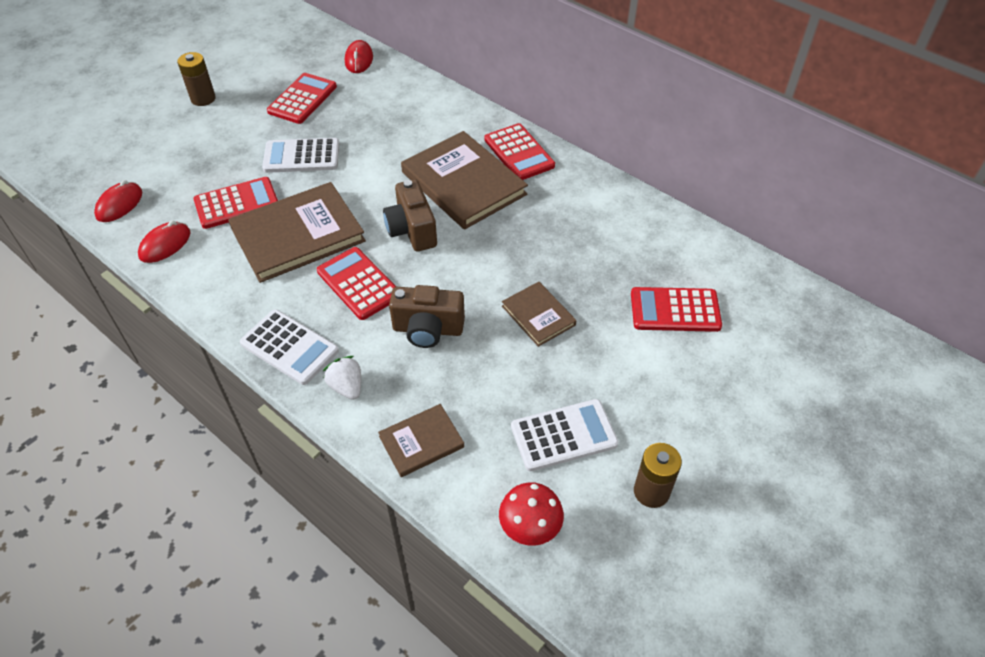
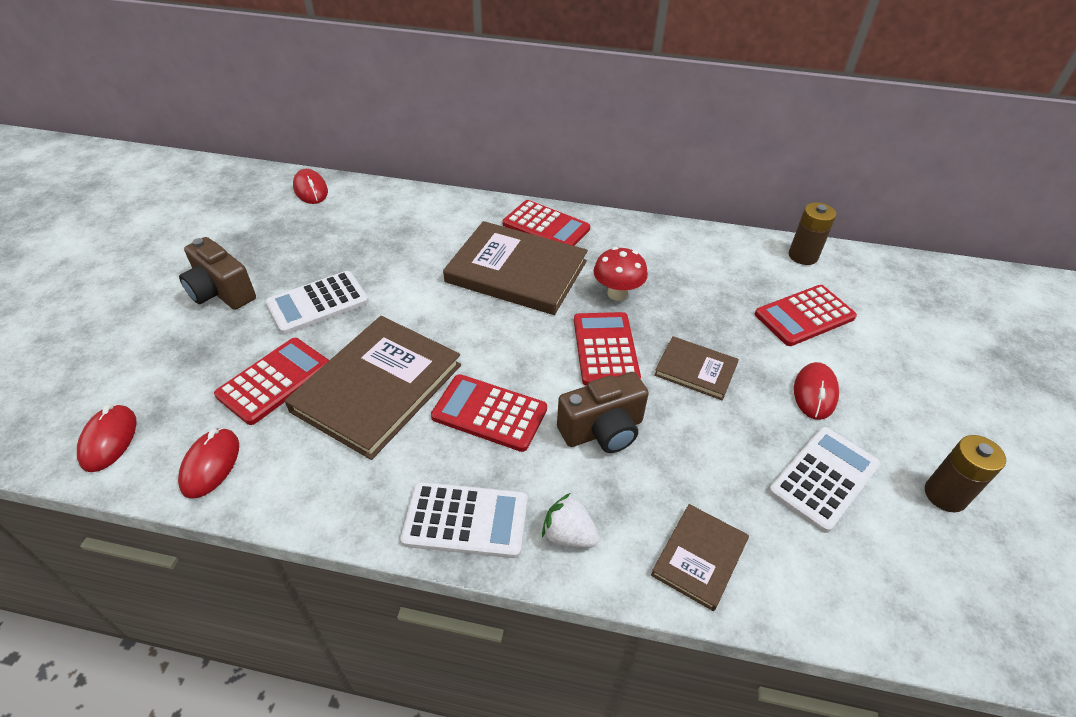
camera: 30 degrees left, 5 degrees down
(203, 98) = (146, 280): brown battery -> brown battery (803, 256)
(302, 99) = (274, 245): red calculator -> red calculator (605, 349)
(412, 230) = (502, 335): brown camera -> brown camera (221, 292)
(530, 529) = (884, 596): red mushroom -> red mushroom (617, 293)
(620, 373) = (815, 393): none -> red mouse

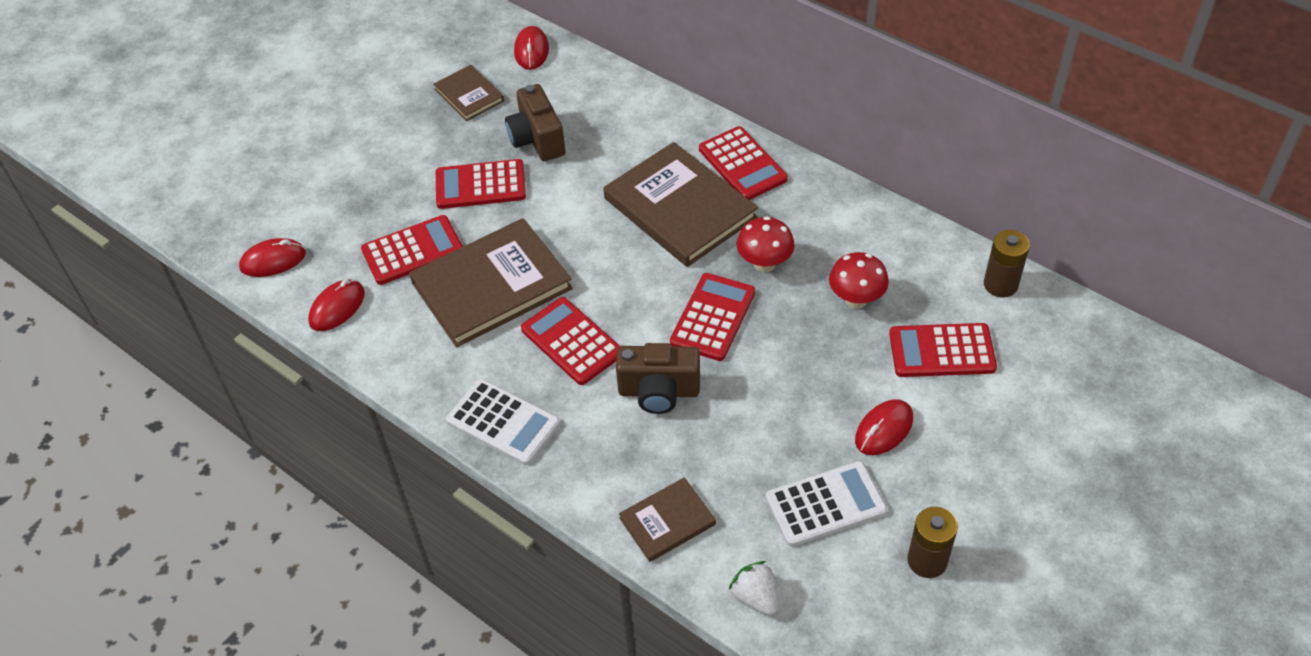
camera: 30 degrees right, 5 degrees up
(109, 440) = (273, 260): red mouse -> red mouse turned 45 degrees clockwise
(221, 292) = (404, 148): brown camera -> brown camera (537, 139)
(318, 303) = (480, 185): white calculator -> red calculator
(568, 535) = (575, 464): white strawberry -> white strawberry (755, 597)
(695, 370) = (784, 367): brown book -> brown book (469, 95)
(709, 298) = (856, 299): none -> red mushroom

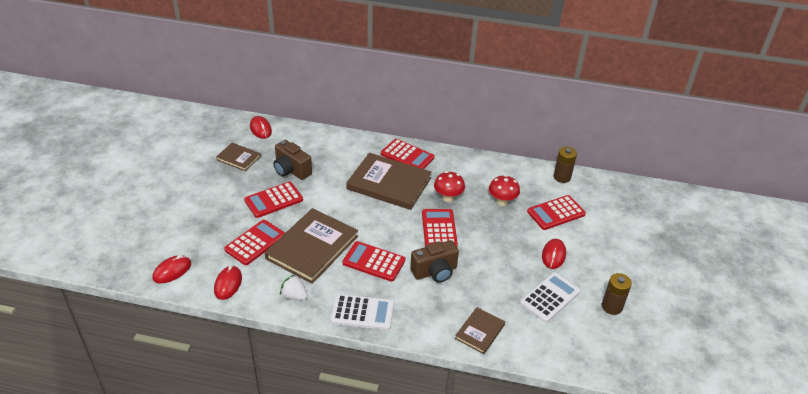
camera: 30 degrees left, 10 degrees down
(755, 597) = (546, 352): white strawberry -> white strawberry (294, 296)

